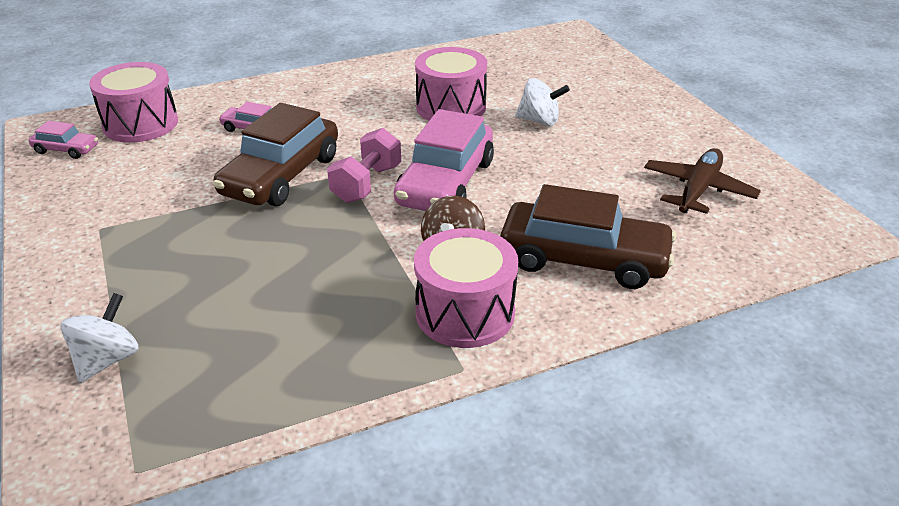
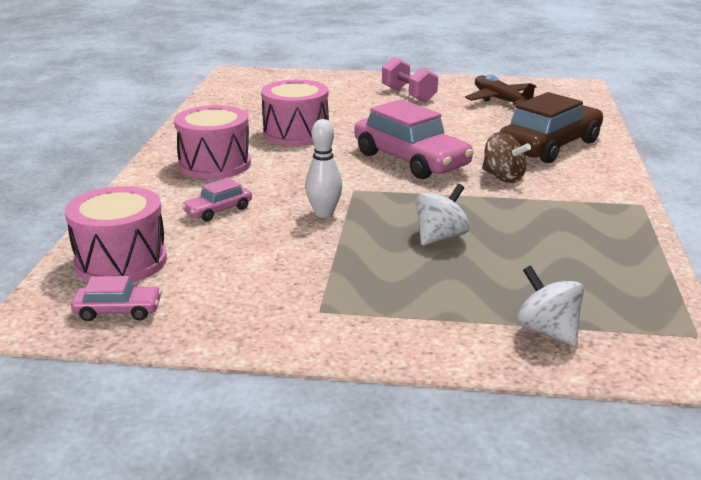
camera: 60 degrees left, 10 degrees down
(66, 150) = (118, 311): pink car -> pink car turned 45 degrees clockwise
(281, 175) = (324, 213): brown car -> white bowling pin
(366, 184) = (379, 185): pink dumbbell -> pink dumbbell (408, 95)
(465, 313) = (582, 190): pink drum -> pink drum (215, 164)
(539, 121) = (359, 114): white spinning top -> white spinning top (440, 237)

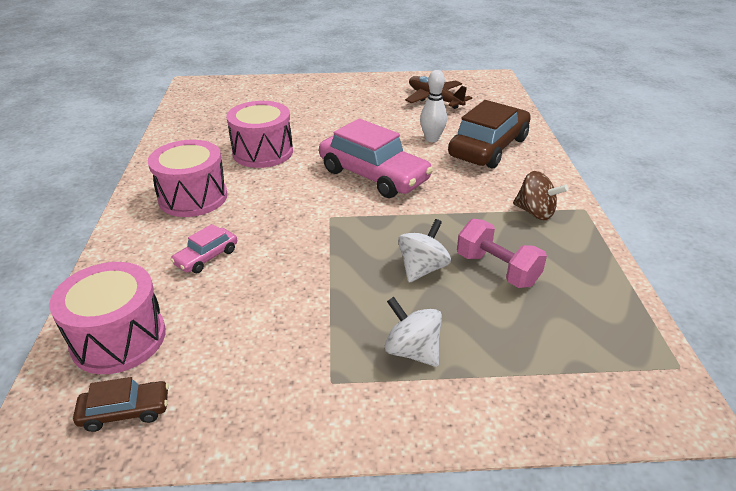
camera: 10 degrees left, 10 degrees up
(118, 311) = (125, 411): pink car -> brown car
(324, 213) = (308, 250): white bowling pin -> white bowling pin (432, 139)
(408, 95) = (354, 98): pink dumbbell -> pink dumbbell (497, 269)
(503, 177) = (459, 188): brown spinning top -> brown spinning top (535, 212)
(547, 331) = (549, 380): white spinning top -> white spinning top (412, 351)

